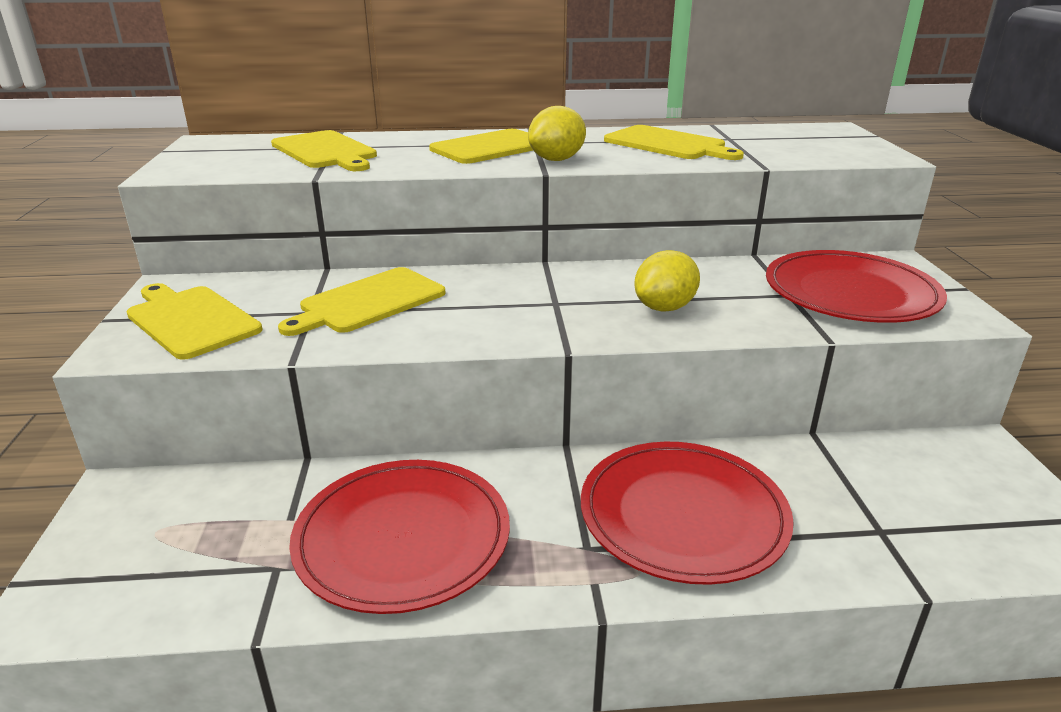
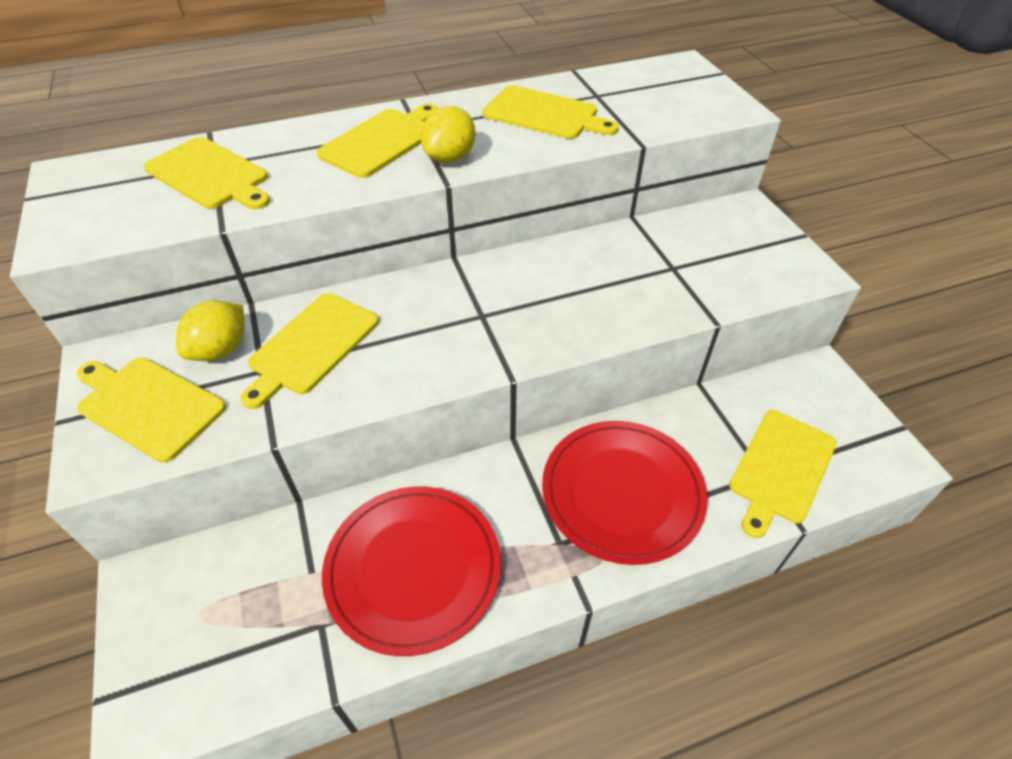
camera: 15 degrees left, 20 degrees up
(664, 308) = (576, 305): yellow lemon -> yellow lemon (220, 349)
(851, 292) = (720, 257): red plate -> none
(906, 529) = (781, 469): none -> yellow cutting board

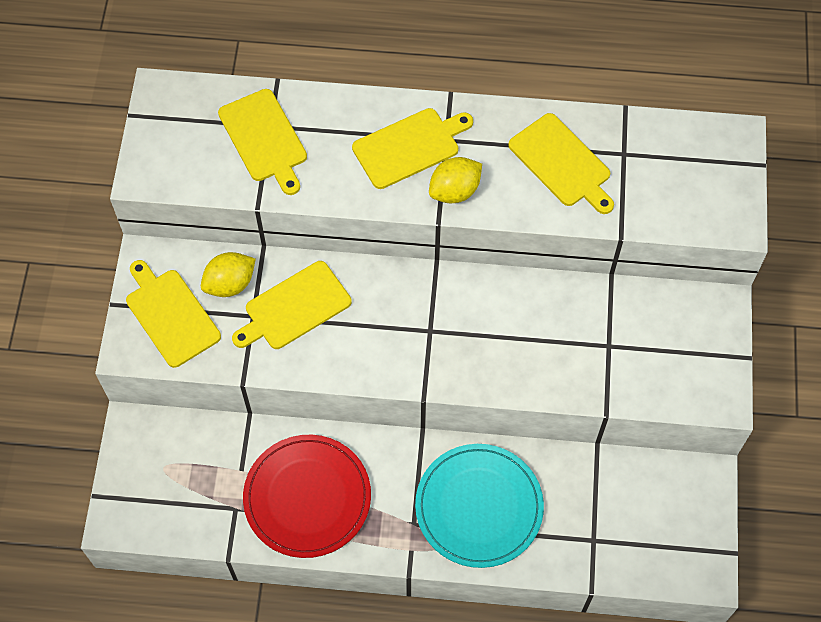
camera: 25 degrees right, 15 degrees up
(622, 492) = (479, 507): red plate -> turquoise plate
(781, 469) = (609, 541): yellow cutting board -> none

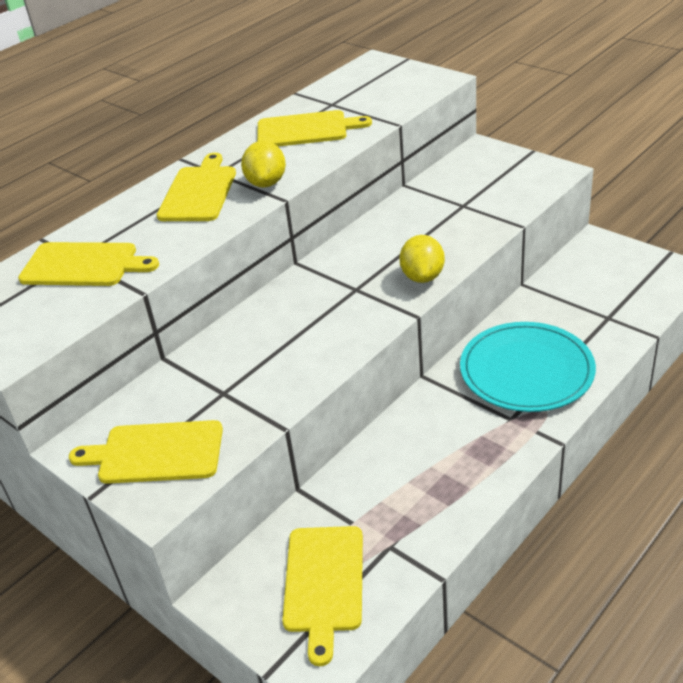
camera: 50 degrees left, 25 degrees down
(230, 284) = (174, 395): yellow lemon -> yellow lemon (422, 276)
(294, 307) = (245, 362): yellow cutting board -> yellow cutting board (324, 583)
(307, 497) = (424, 483): red plate -> none

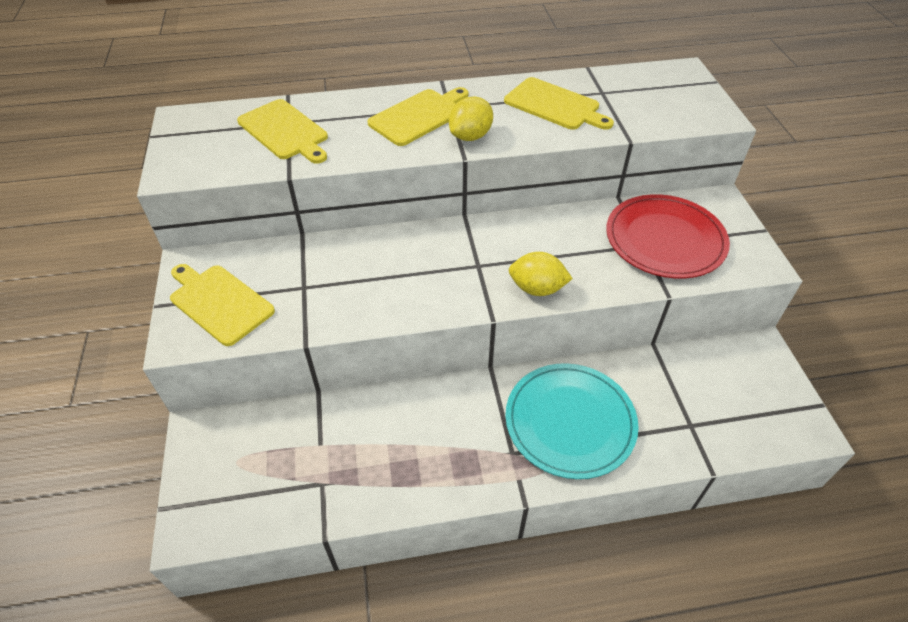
camera: 35 degrees right, 10 degrees up
(324, 583) = (256, 474): yellow cutting board -> none
(422, 276) = (537, 288): yellow lemon -> yellow lemon turned 60 degrees clockwise
(474, 193) = (665, 239): none -> red plate

